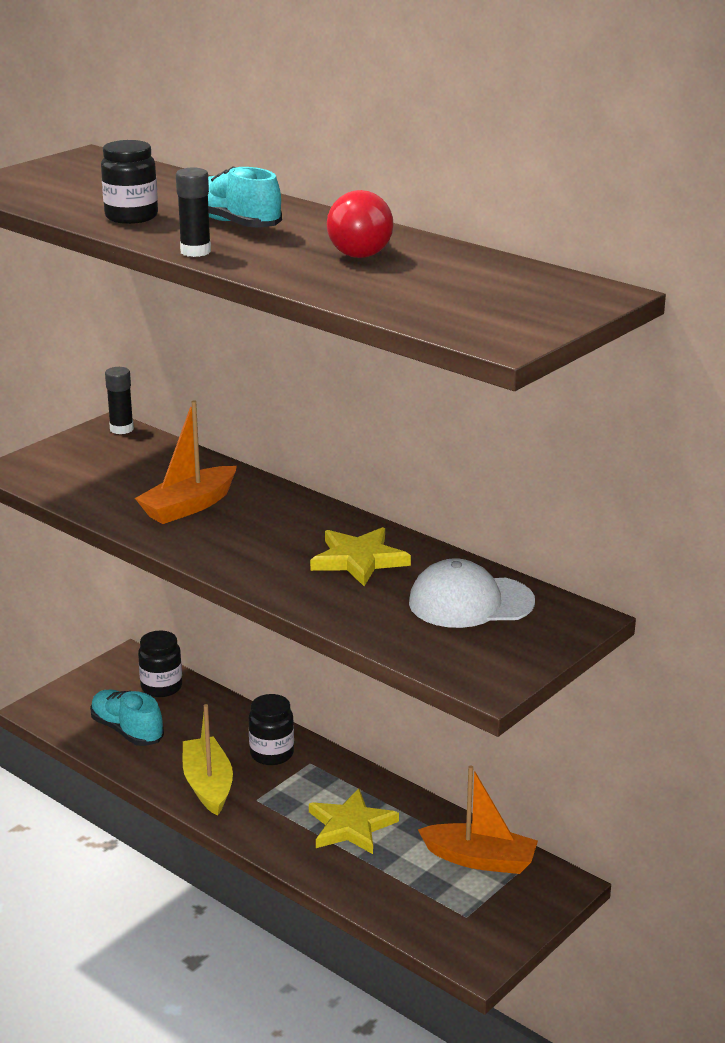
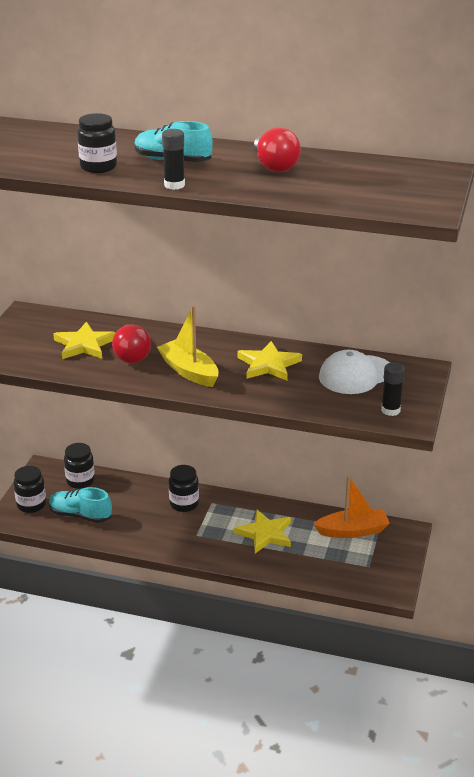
camera: 25 degrees left, 5 degrees up
(78, 700) = (31, 505): none -> black jar
(121, 429) = (35, 312): black glue stick -> black glue stick (390, 410)
(143, 481) = (84, 344): none -> yellow star
(189, 506) = (131, 355): orange boat -> red light bulb
(208, 785) = (159, 535): yellow boat -> yellow boat (189, 371)

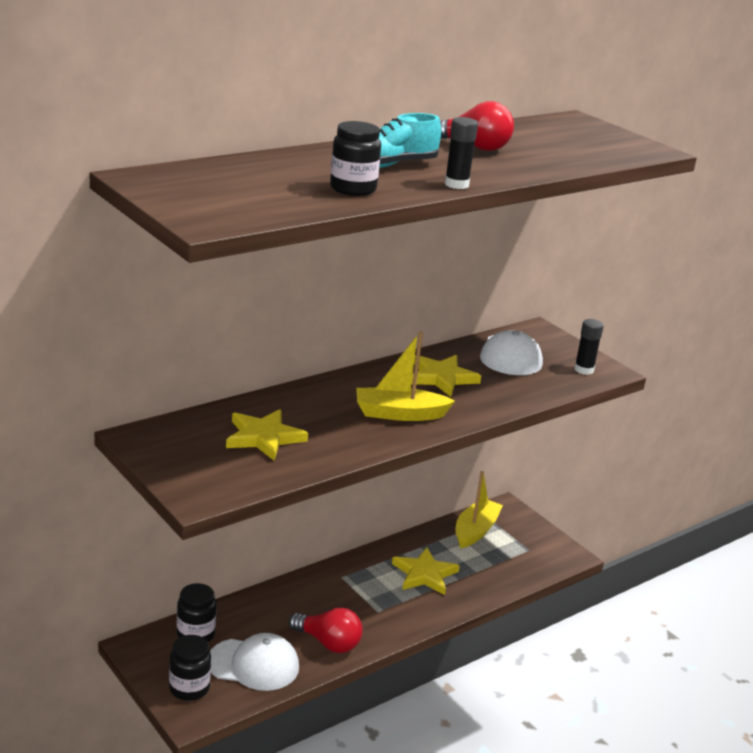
camera: 55 degrees left, 5 degrees down
(80, 515) = (254, 664): turquoise shoe -> white cap
(131, 355) = (324, 425): red light bulb -> red light bulb (328, 643)
(184, 504) = (322, 592): black jar -> none
(352, 531) = (475, 531): orange boat -> yellow boat

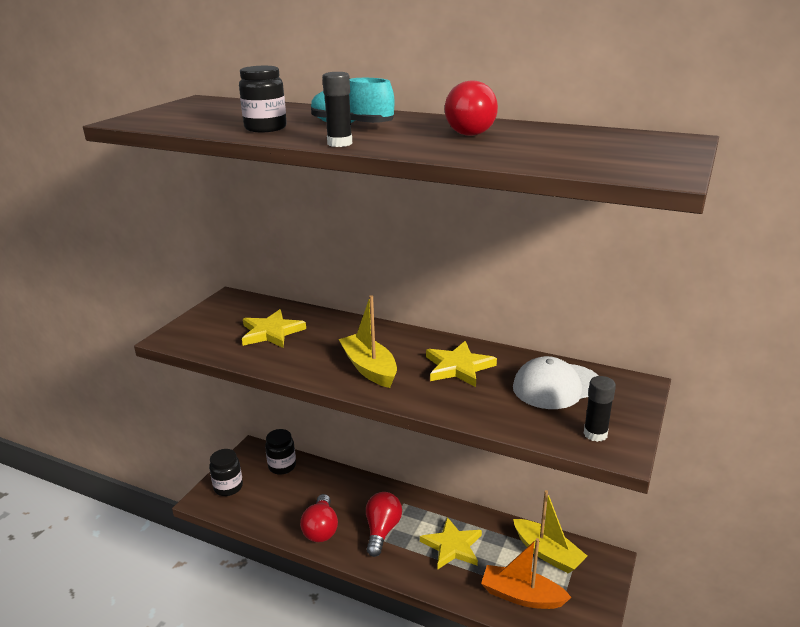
camera: 65 degrees right, 0 degrees up
(254, 664) = (271, 504): white cap -> none
(367, 605) = (382, 530): none -> red light bulb
(475, 531) = (547, 553): yellow boat -> yellow boat turned 45 degrees clockwise
(508, 565) = (521, 596): none -> orange boat

